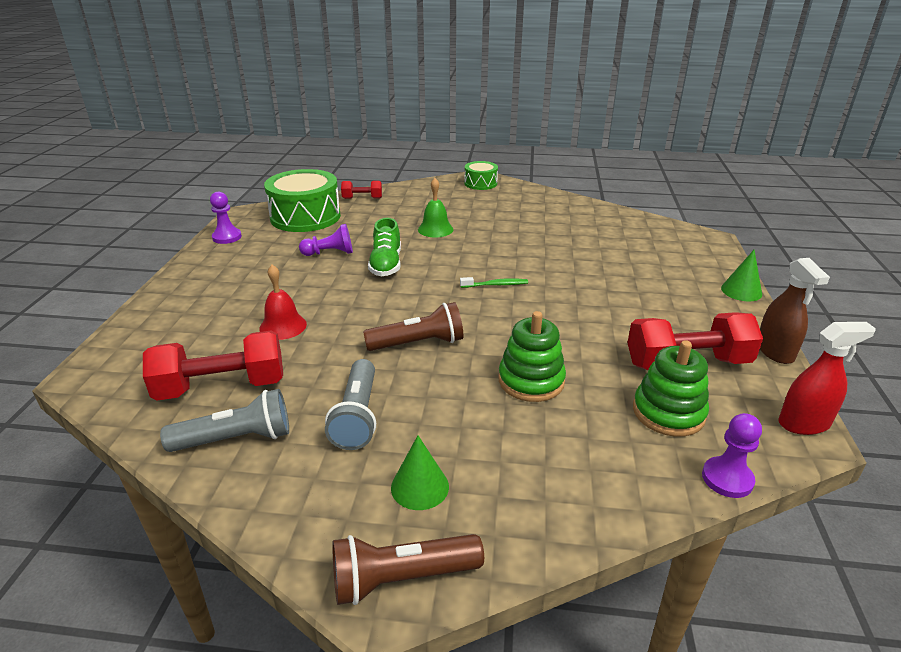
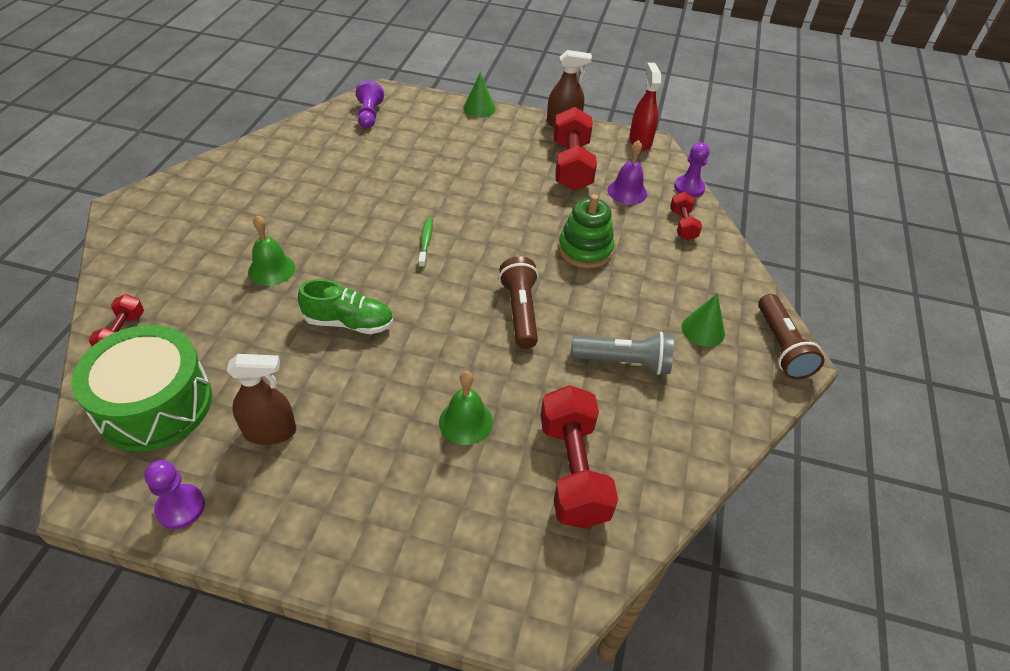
camera: 85 degrees left, 15 degrees up
(236, 439) = (651, 450): grey flashlight -> none
(280, 253) = (270, 432): none -> brown spray bottle
(283, 326) = (466, 422): red bell -> green bell
(330, 253) = (295, 376): purple pawn -> purple pawn (369, 115)
(480, 183) = (148, 208): green drum -> none
(629, 470) = (683, 225): none -> red dumbbell
(668, 412) = (627, 191): green stacking toy -> purple bell

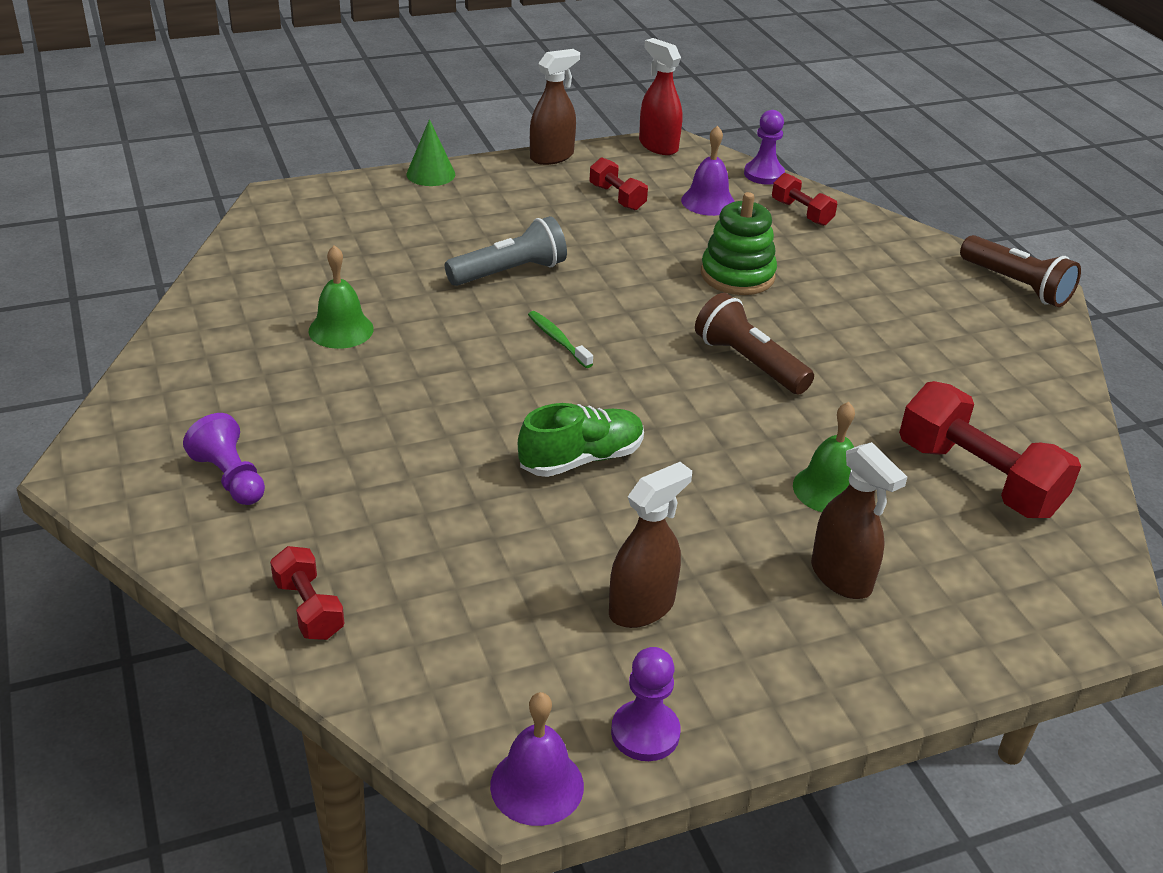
camera: 35 degrees left, 10 degrees down
(97, 500) = (537, 785): none -> purple bell
(154, 404) = (464, 656): green drum -> none
(271, 269) = (409, 448): green bell -> green bell (341, 330)
(369, 115) = (297, 230): purple pawn -> purple pawn (230, 478)
(401, 483) = (841, 577): none -> brown spray bottle
(571, 165) = (617, 197): red dumbbell -> red dumbbell, size x0.53
(624, 362) = (903, 362): grey flashlight -> grey flashlight (510, 272)
(703, 330) = (936, 301): green cone -> none

